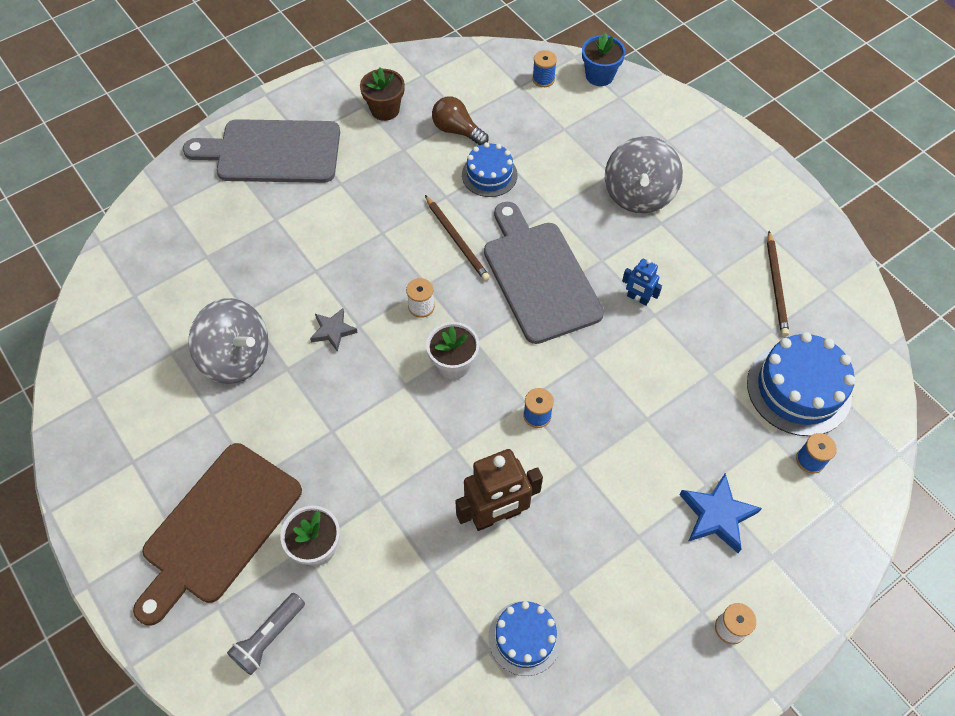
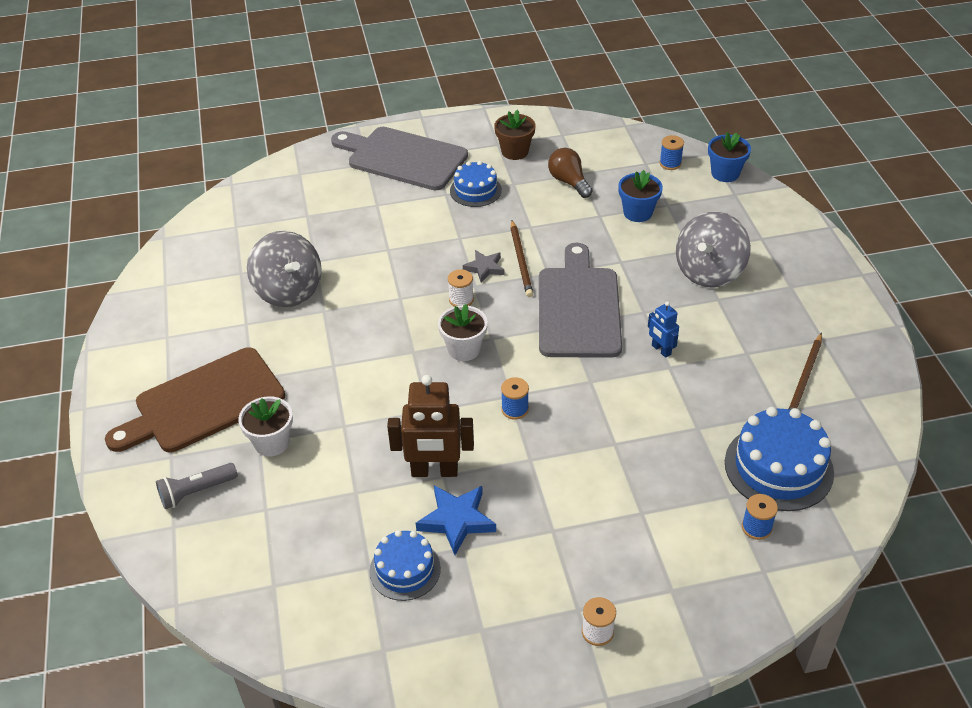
camera: 25 degrees right, 15 degrees down
(333, 331) = (376, 295): grey star -> grey star (484, 268)
(489, 175) = (578, 221): blue cake -> blue cake (475, 190)
(541, 147) = (637, 213): none -> blue flower pot
(717, 515) = (637, 540): blue star -> blue star (457, 520)

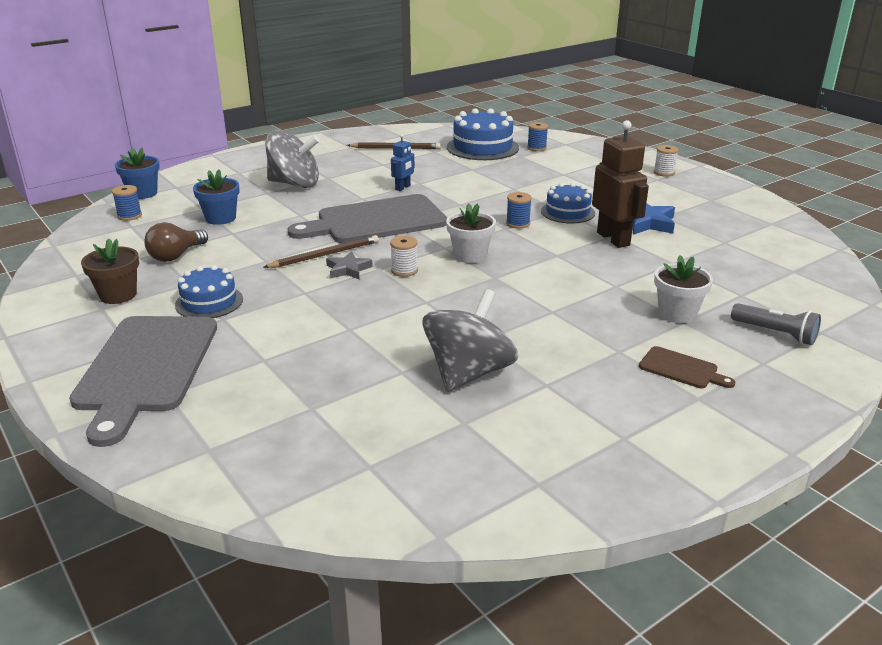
camera: 115 degrees left, 15 degrees down
(204, 403) = (681, 369): brown cutting board -> brown cutting board, size x0.43
(405, 569) = (708, 230): blue cake -> blue cake (568, 212)

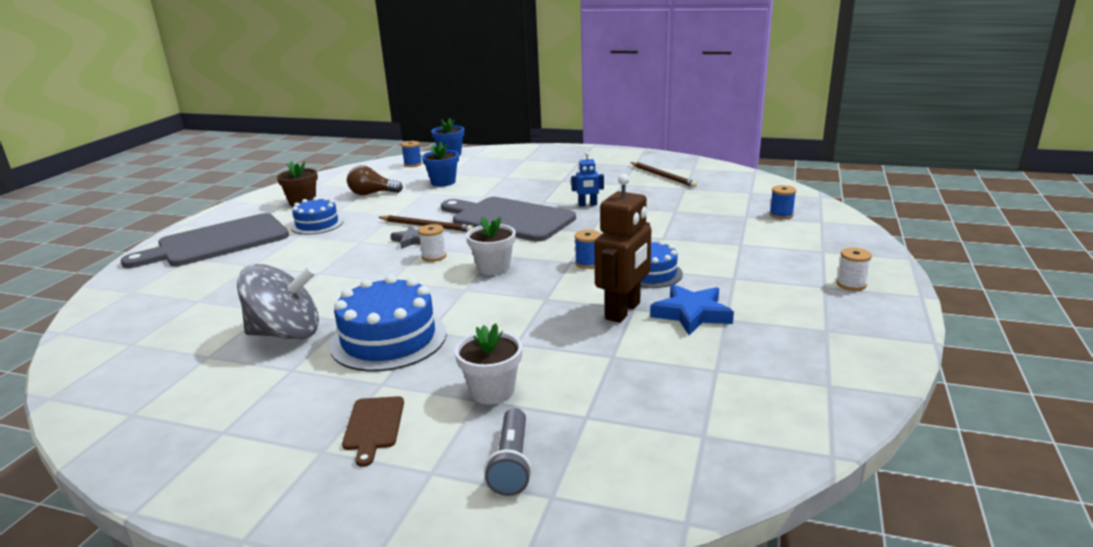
camera: 55 degrees right, 5 degrees down
(294, 184) = (533, 177): grey spinning top -> none
(482, 147) = (732, 198): blue cake -> blue cake (388, 339)

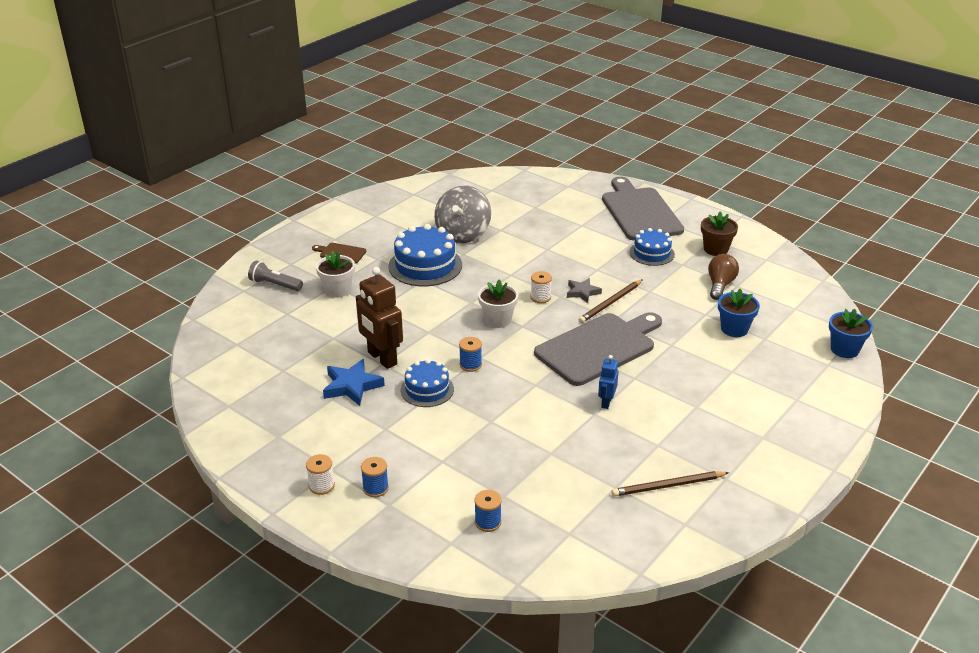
camera: 110 degrees right, 10 degrees up
(413, 164) = (813, 319): blue spool -> blue spool (375, 488)

